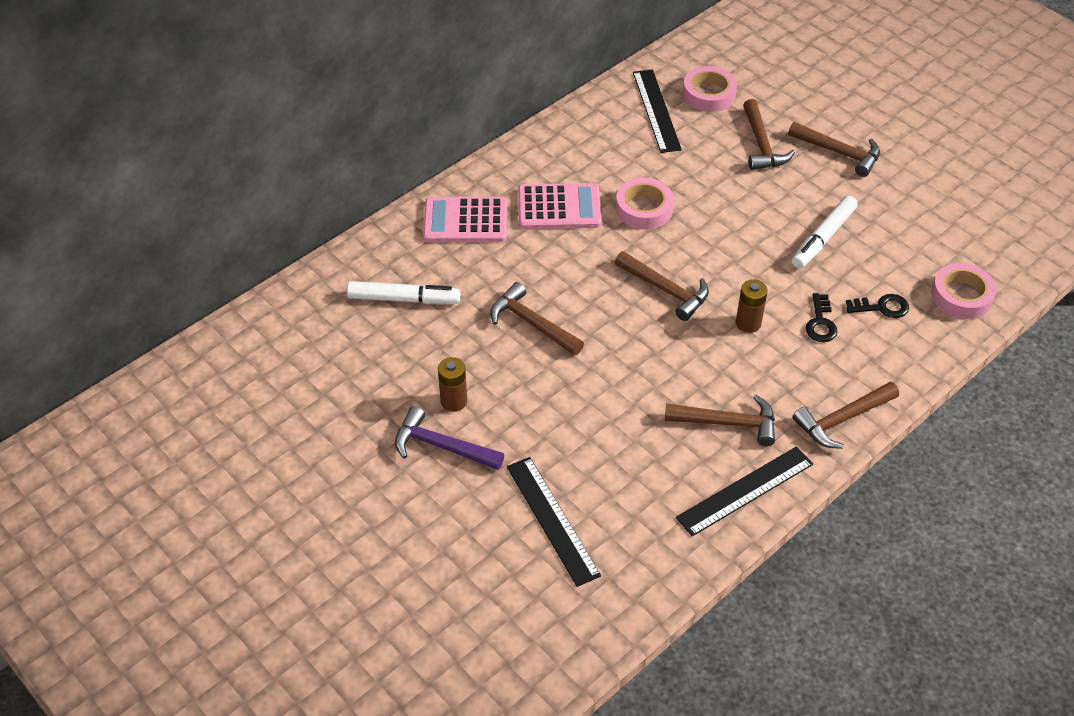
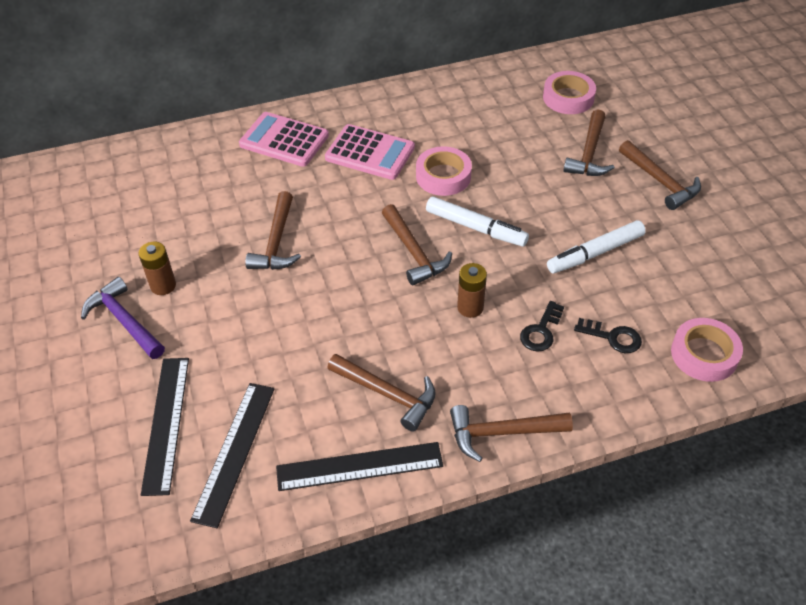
camera: 25 degrees right, 0 degrees up
(403, 299) = (187, 187): white marker -> white marker (475, 227)
(532, 323) = (276, 242): brown hammer -> brown hammer turned 150 degrees counterclockwise
(656, 110) = (511, 98): black ruler -> black ruler (234, 452)

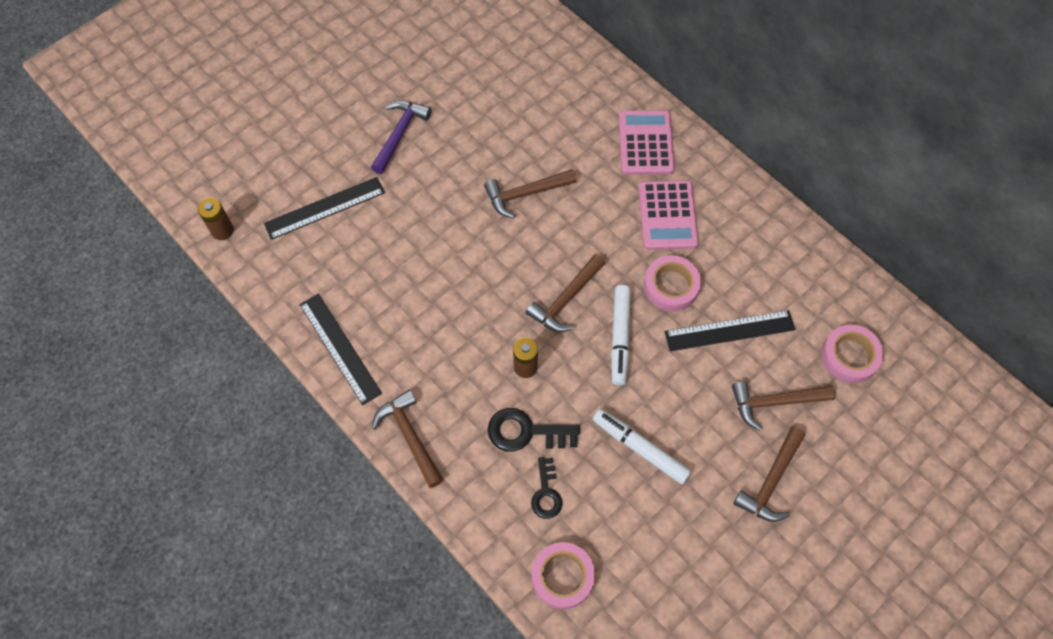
camera: 65 degrees right, 15 degrees up
(163, 286) = (443, 141): brown battery -> brown battery (222, 230)
(234, 452) = (319, 262): black ruler -> black ruler (729, 331)
(387, 394) = (411, 340): brown hammer -> none
(541, 331) = (526, 432): black key -> black key, size x1.51

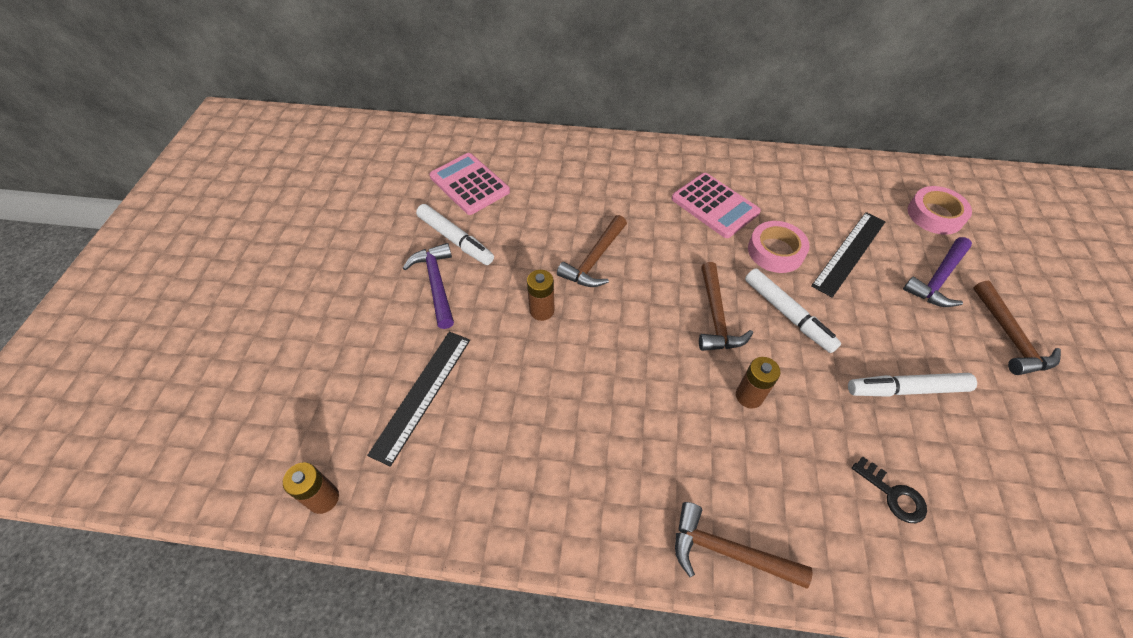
camera: 40 degrees left, 10 degrees down
(340, 348) = (569, 520): black ruler -> none
(443, 107) = (455, 239): none -> white marker
(450, 206) = (542, 310): none -> brown battery
(526, 432) = (814, 453): black key -> none
(562, 577) = (998, 563): pink tape -> none
(645, 143) = (643, 169): pink calculator -> pink calculator (469, 184)
(775, 402) = (938, 279): brown hammer -> purple hammer

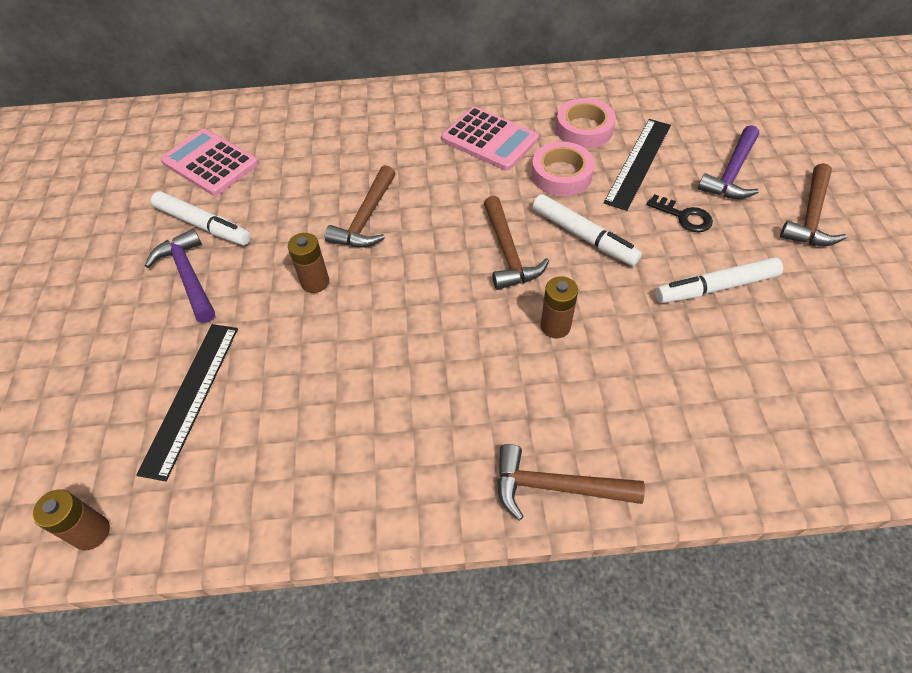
camera: 10 degrees left, 0 degrees up
(893, 494) = (717, 393): black key -> black key (684, 216)
(935, 215) = (720, 110): pink tape -> pink tape (584, 129)
(1010, 337) = (811, 216): brown hammer -> brown hammer turned 45 degrees clockwise

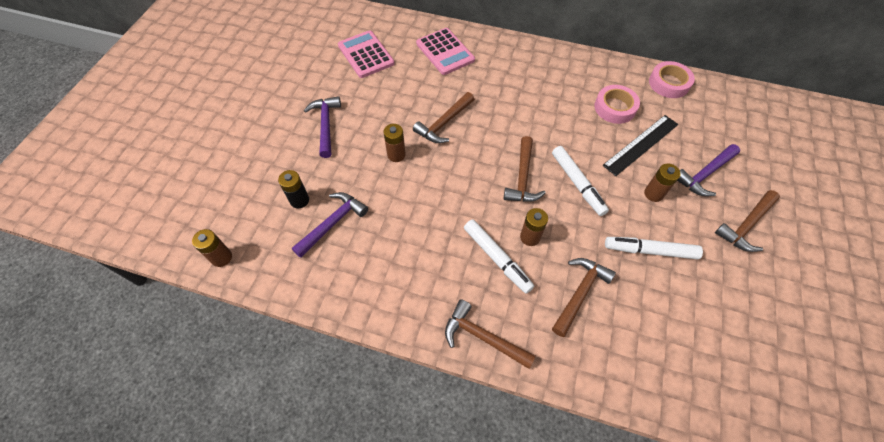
camera: 20 degrees right, 5 degrees up
(190, 397) = (299, 200): black ruler -> black battery
(203, 225) = (346, 95): white marker -> white marker (497, 258)
(258, 411) = (333, 223): none -> purple hammer
(489, 139) = (547, 94): pink calculator -> pink calculator (445, 52)
(561, 175) = (583, 135): pink tape -> pink tape (669, 83)
(656, 374) = (580, 293): none -> brown hammer
(684, 216) = (653, 194): black key -> brown battery

